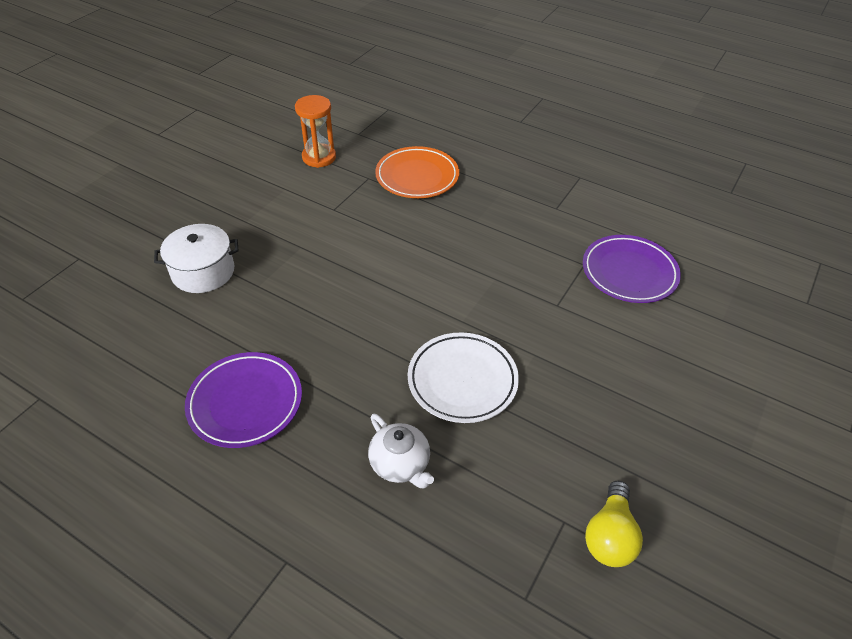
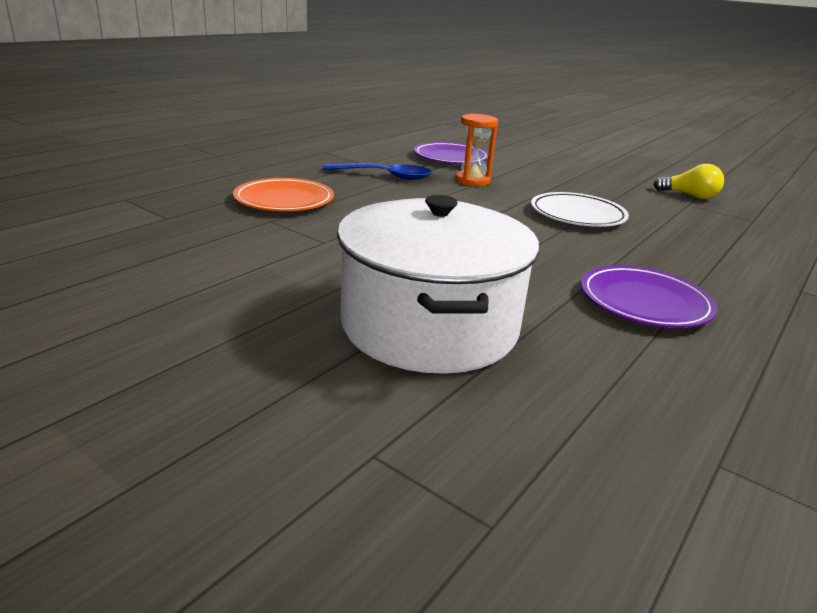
camera: 85 degrees left, 20 degrees down
(203, 272) = (429, 326): white pot -> white pot, size x1.90
(319, 157) = (202, 242): orange hourglass -> orange hourglass (472, 181)
(400, 464) = (674, 243): white teapot -> none
(519, 225) = (385, 176): none -> blue spoon

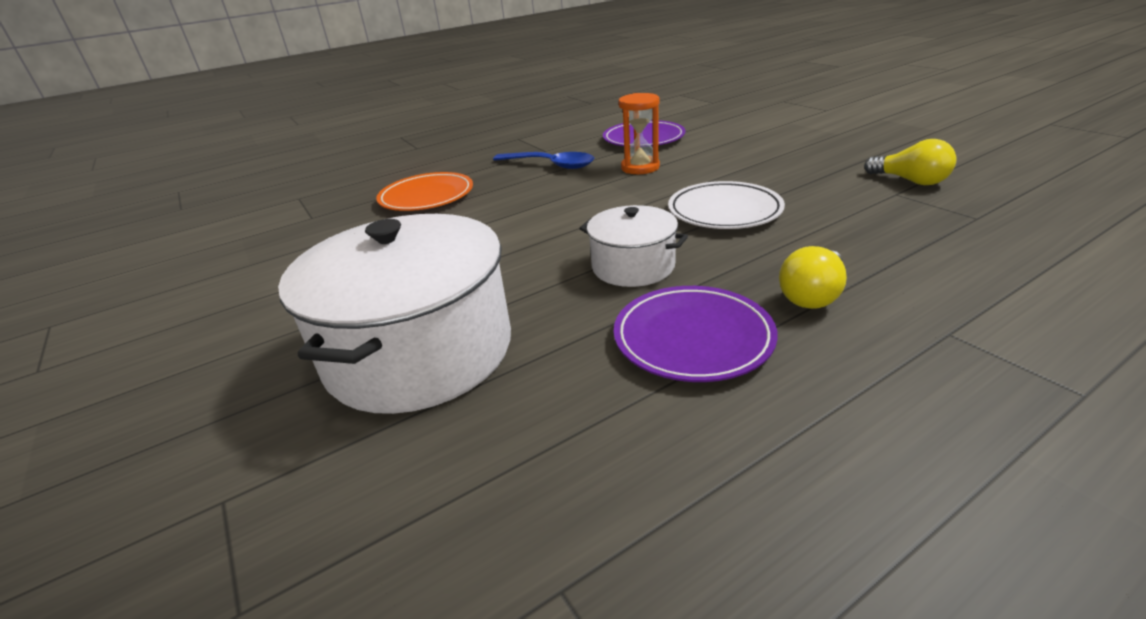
camera: 25 degrees right, 5 degrees up
(546, 255) = (633, 266): none -> white pot
(697, 271) = (812, 295): none -> yellow light bulb

